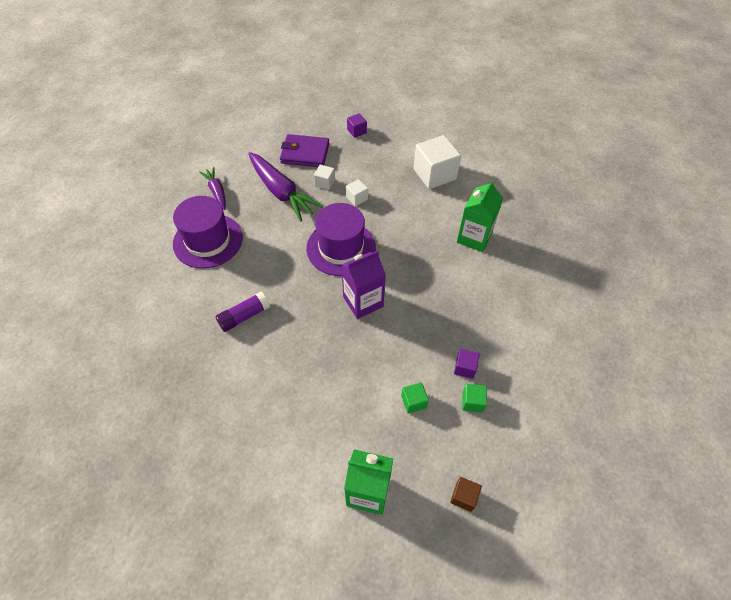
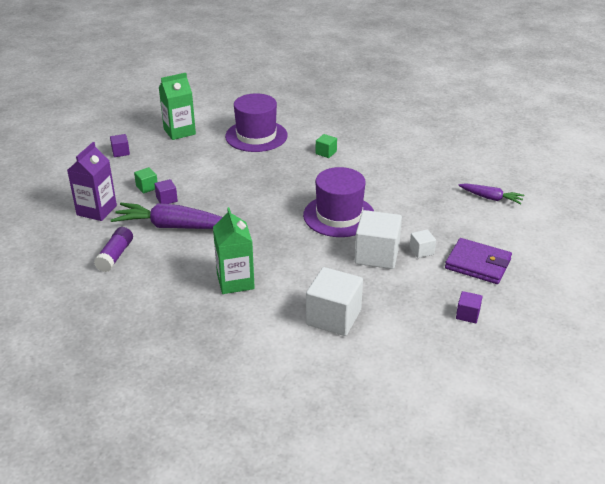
camera: 140 degrees right, 20 degrees down
(208, 241) = (439, 171): purple hat -> purple hat (256, 136)
(244, 316) = (348, 152): purple glue stick -> purple glue stick (115, 256)
(281, 192) = (444, 225): purple carrot -> purple carrot (172, 226)
(305, 153) = (478, 264): purple wallet -> purple wallet turned 60 degrees clockwise
(357, 198) = (377, 255): white cube -> white cube, size x2.08
(363, 302) = (279, 196): purple carton -> purple carton (96, 210)
(413, 401) = (187, 170): green cube -> green cube (326, 152)
(464, 497) = (121, 152): brown cube -> purple cube

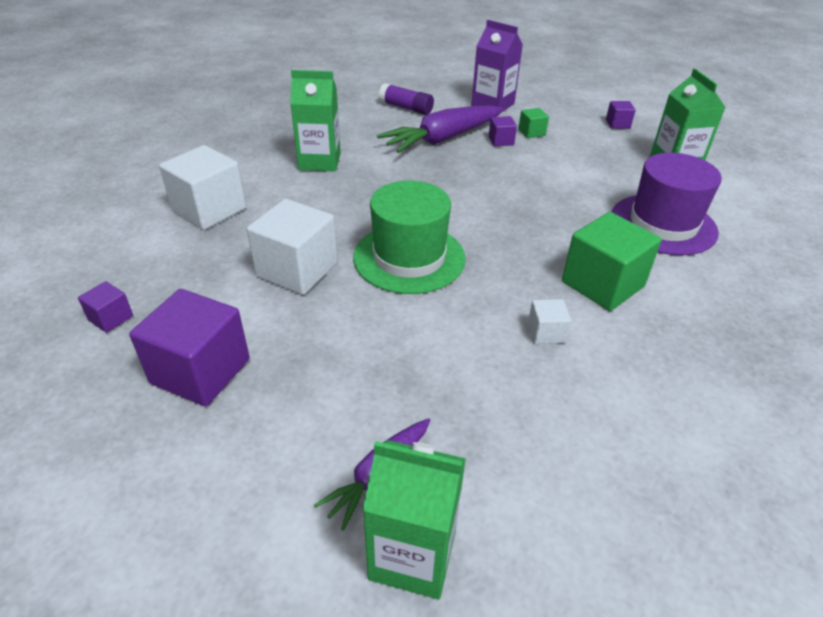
camera: 105 degrees right, 5 degrees up
(172, 226) = (443, 139): purple carrot -> purple carrot turned 150 degrees counterclockwise
(326, 152) = (602, 284): green cube -> green cube, size x2.08
(339, 216) = (409, 257): purple hat -> green hat
(421, 251) = (276, 316): white cube -> white cube (546, 333)
(478, 264) = (200, 371): purple wallet -> purple cube
(516, 185) = (412, 555): none -> green carton

